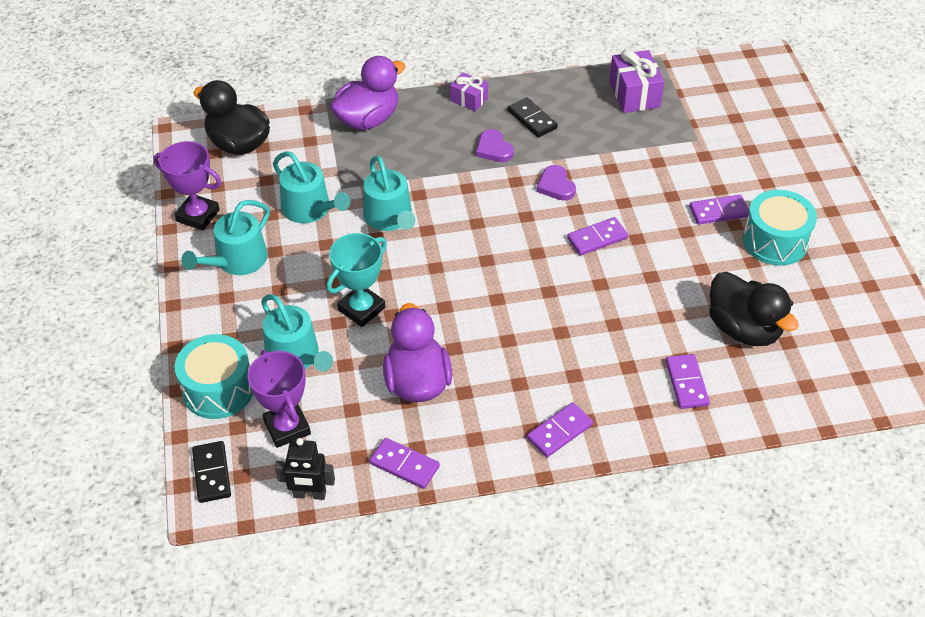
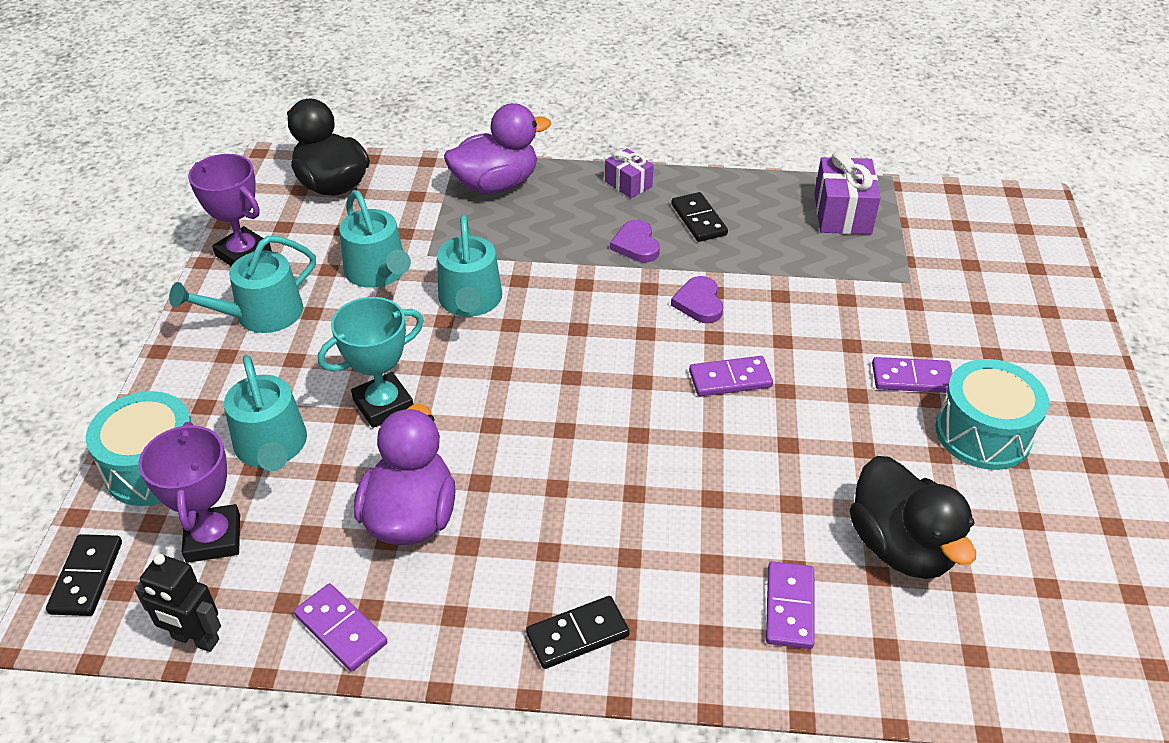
camera: 15 degrees right, 5 degrees down
(560, 431) = (577, 635): purple domino -> black domino

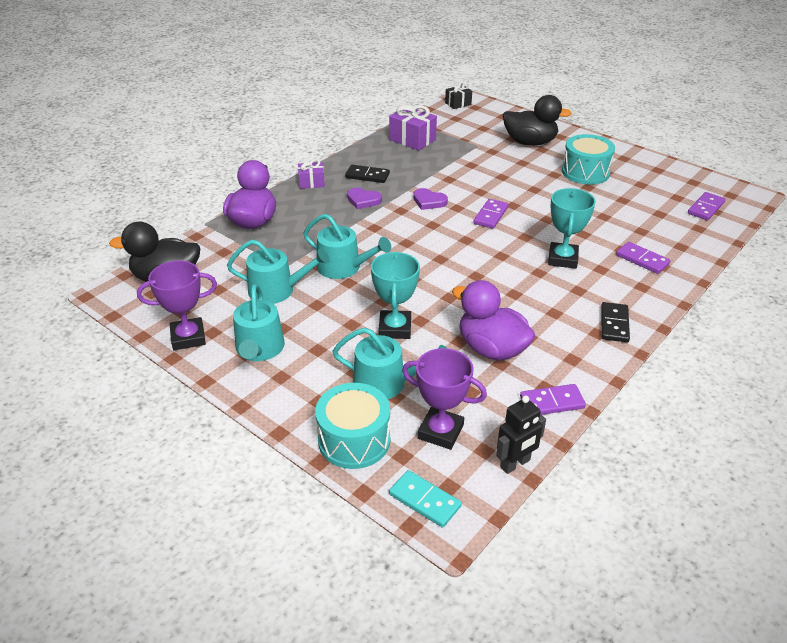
camera: 55 degrees left, 5 degrees down
(87, 577) = (424, 500): black domino -> turquoise domino
(695, 506) = (562, 259): none -> turquoise trophy
(900, 547) = (630, 219): black duck -> black duck (530, 142)
(912, 378) = (537, 172): purple domino -> purple domino (706, 208)
(1008, 207) = (458, 104): none -> black gift

